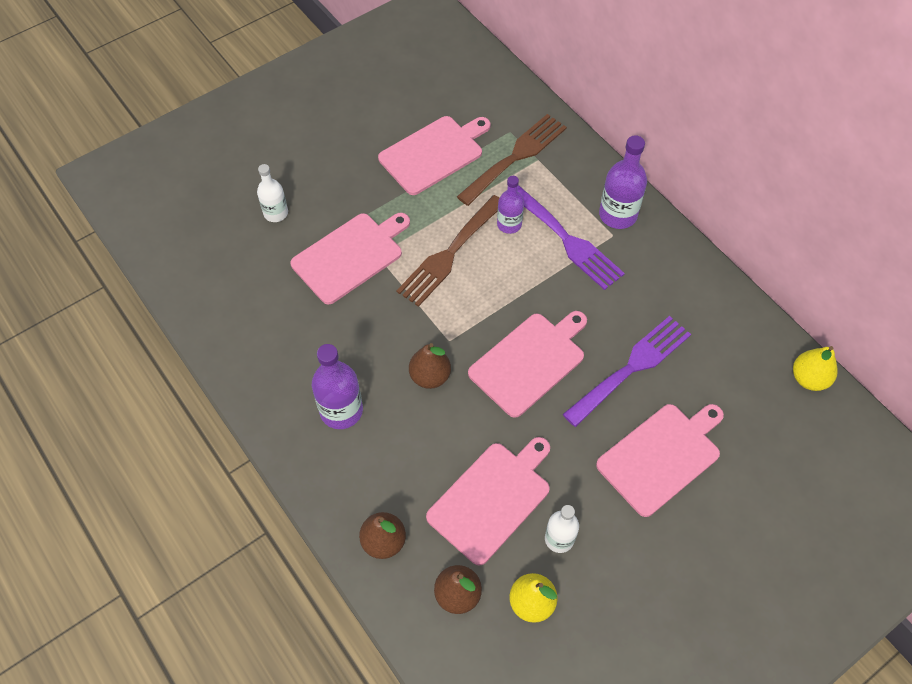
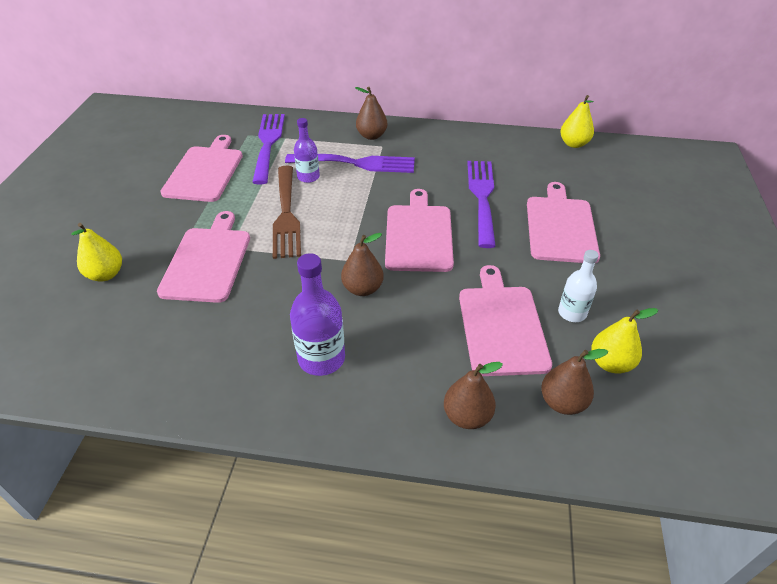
camera: 45 degrees left, 15 degrees down
(276, 213) = (106, 274): white bottle -> yellow pear
(515, 157) = (268, 144): brown fork -> purple fork
(618, 215) = (371, 136): purple bottle -> brown pear

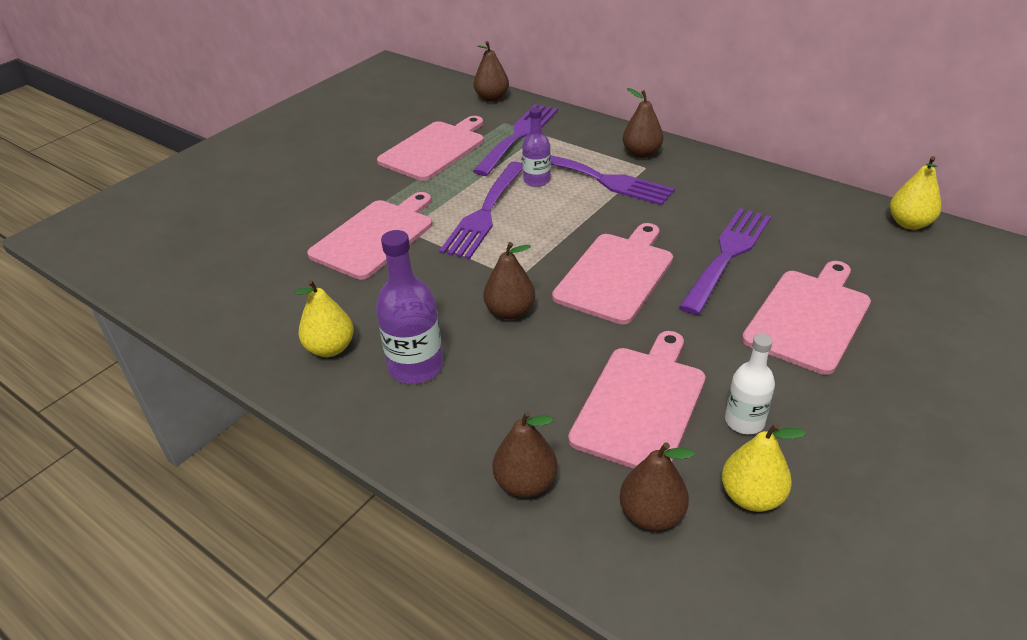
camera: 30 degrees right, 5 degrees down
(106, 274) = (277, 222): yellow pear -> yellow pear (330, 348)
(223, 116) = (492, 98): none -> brown pear
(286, 215) = (485, 213): brown fork -> purple fork

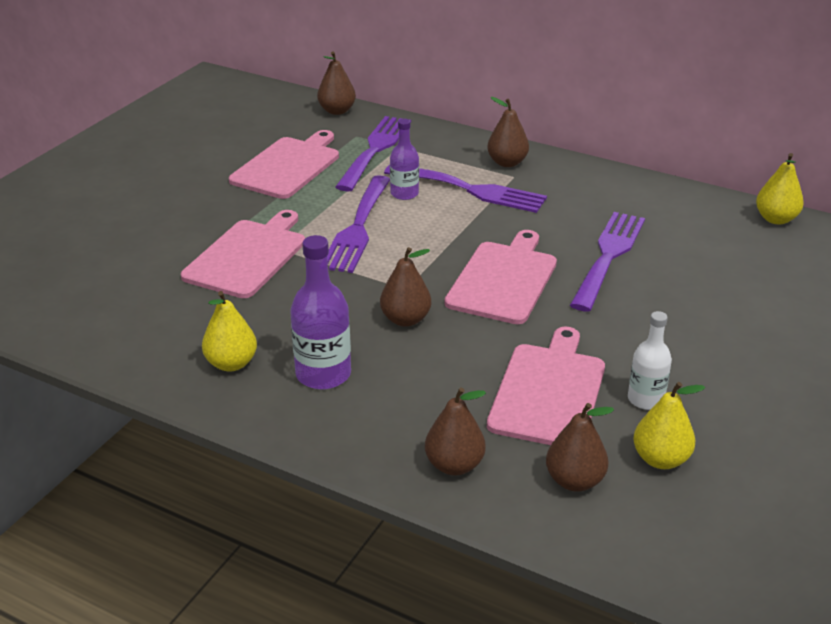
camera: 10 degrees left, 5 degrees down
(809, 317) = (692, 308): pink cutting board -> none

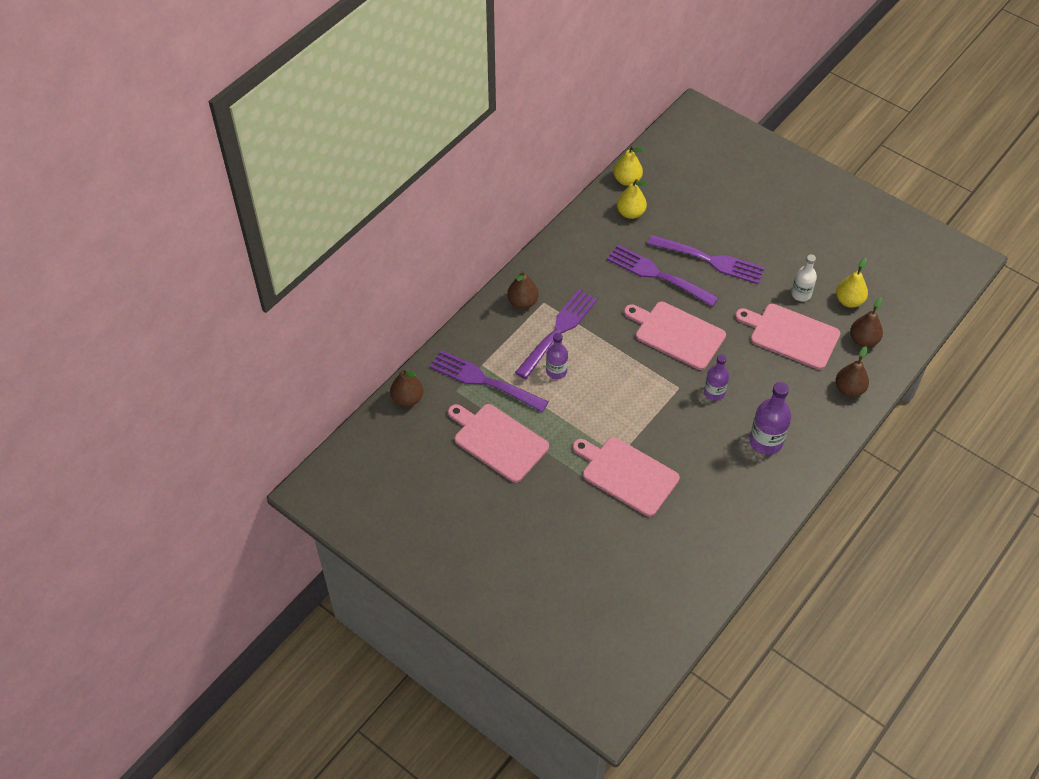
camera: 80 degrees left, 20 degrees up
(231, 363) = (750, 489): yellow pear -> yellow pear (630, 213)
(358, 228) = (600, 405): purple fork -> purple fork (710, 260)
(405, 319) = (714, 392): brown pear -> purple bottle

